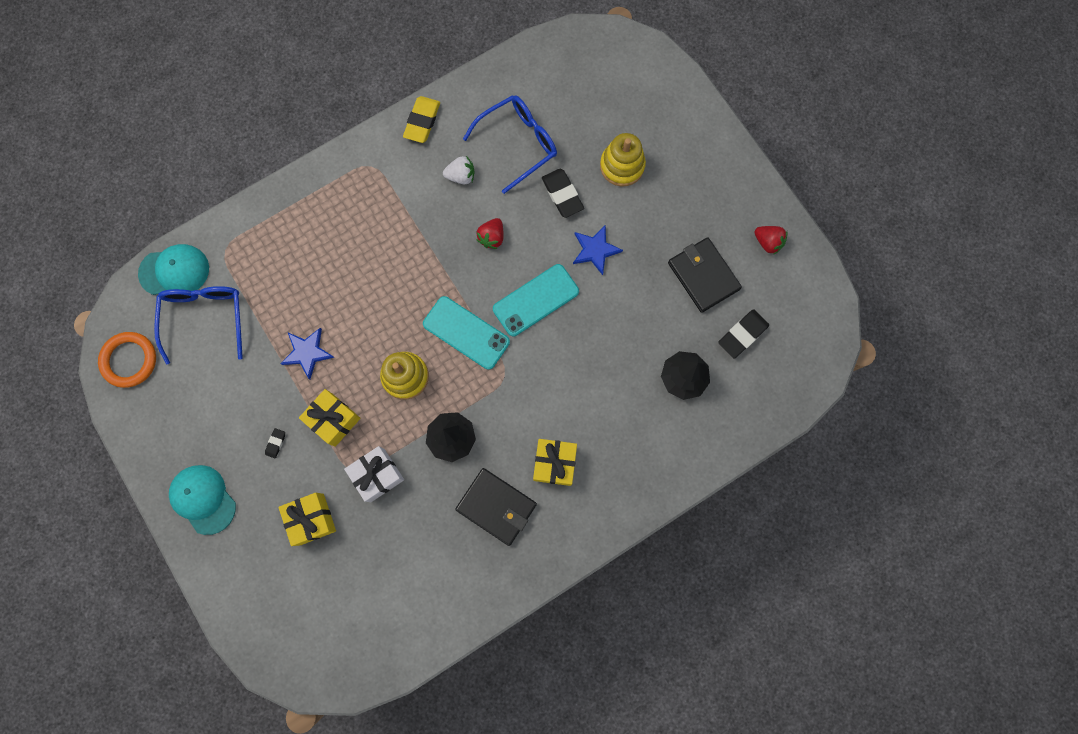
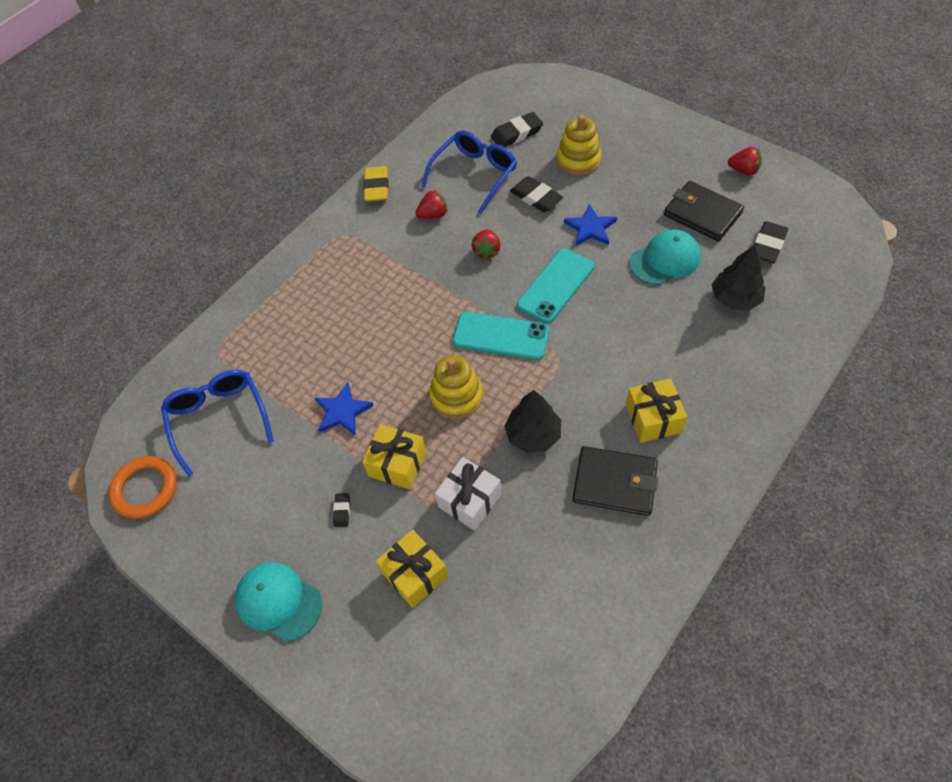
camera: 15 degrees left, 20 degrees down
(174, 271) = (170, 388): turquoise cap -> turquoise cap (665, 260)
(461, 176) = (433, 215): white strawberry -> red strawberry
(579, 109) = (517, 134): none -> black eraser

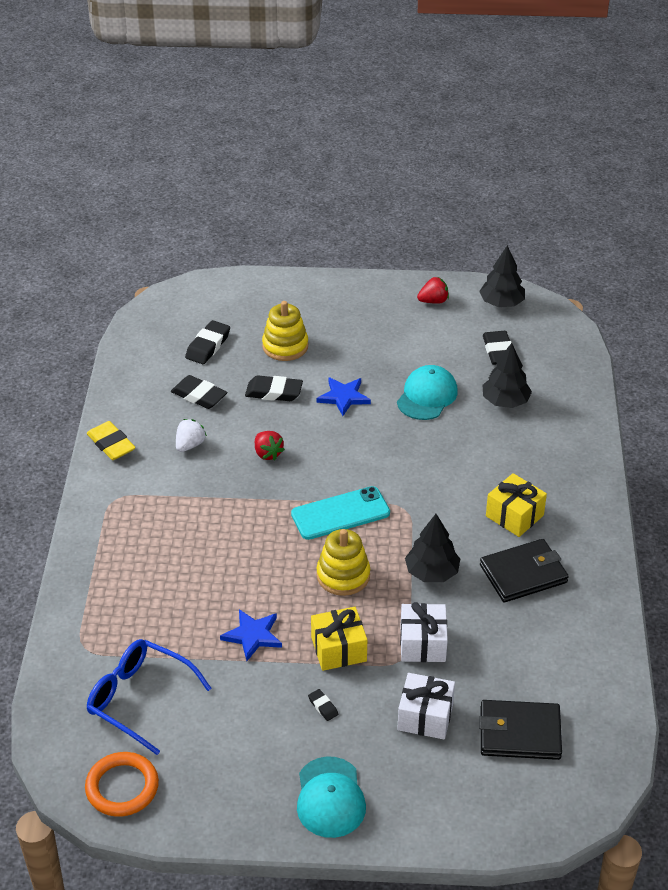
camera: 40 degrees left, 15 degrees down
(278, 601) = (330, 797): turquoise cap -> turquoise cap turned 90 degrees counterclockwise
(415, 574) = (425, 716): yellow gift -> white gift
(433, 215) = (190, 445): red strawberry -> white strawberry
(474, 175) = (199, 396): blue glasses -> black eraser
(555, 286) = (353, 454): turquoise phone -> none
(702, 214) = (427, 348): black wallet -> black wallet (519, 733)
(808, 198) = (501, 303): none -> black tree

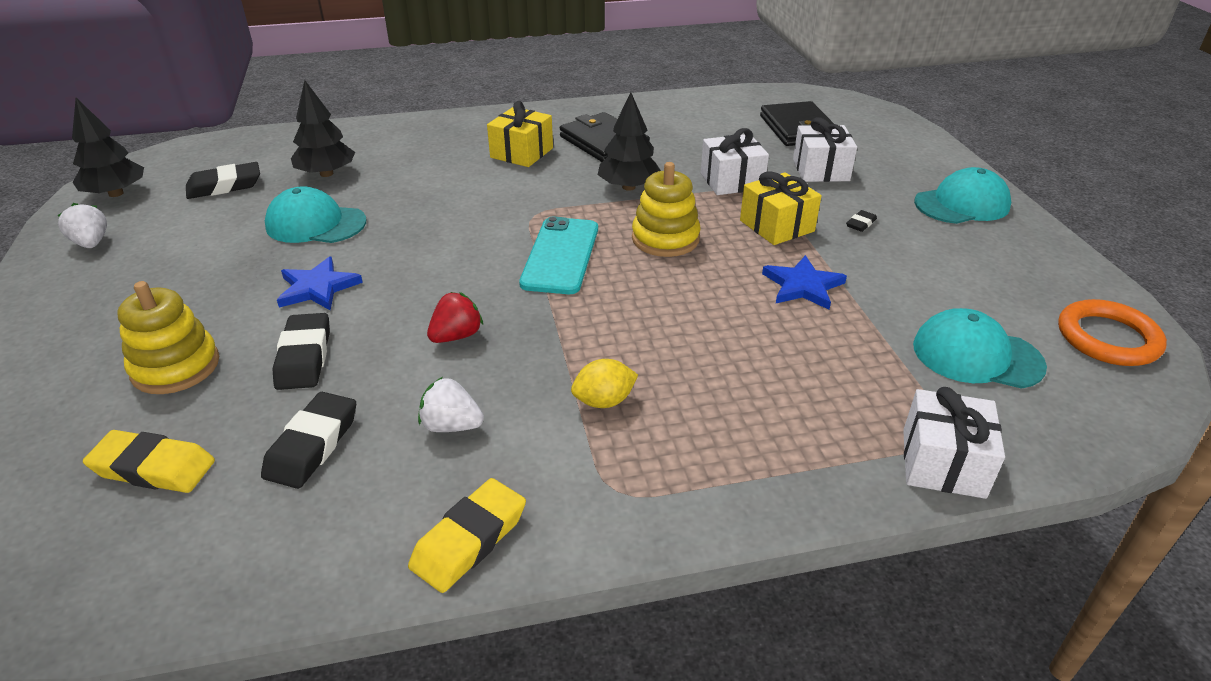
camera: 105 degrees left, 5 degrees down
(66, 636) = (943, 463): none -> white gift
(139, 699) = (976, 355): blue glasses -> turquoise cap
(181, 507) = (604, 401): none -> yellow lemon
(208, 346) = (153, 468): black eraser -> yellow eraser
(340, 514) = (561, 256): turquoise phone -> turquoise phone turned 45 degrees clockwise
(433, 301) = (91, 243): red strawberry -> white strawberry

